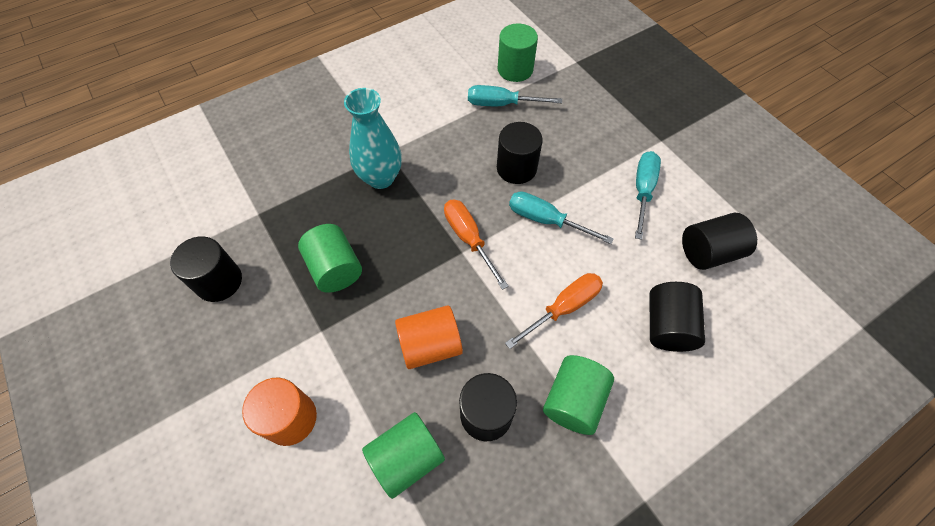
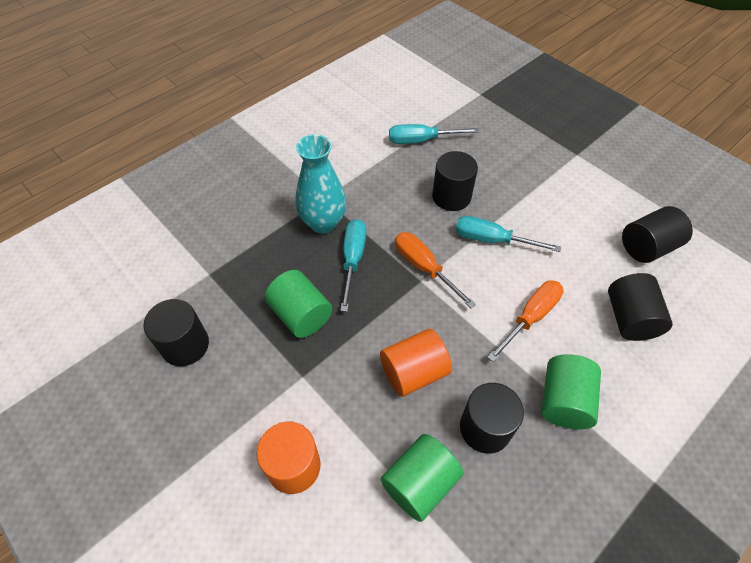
camera: 10 degrees left, 5 degrees down
(515, 69) = (425, 107): green cylinder -> none
(642, 190) = (573, 201): turquoise screwdriver -> turquoise screwdriver (353, 259)

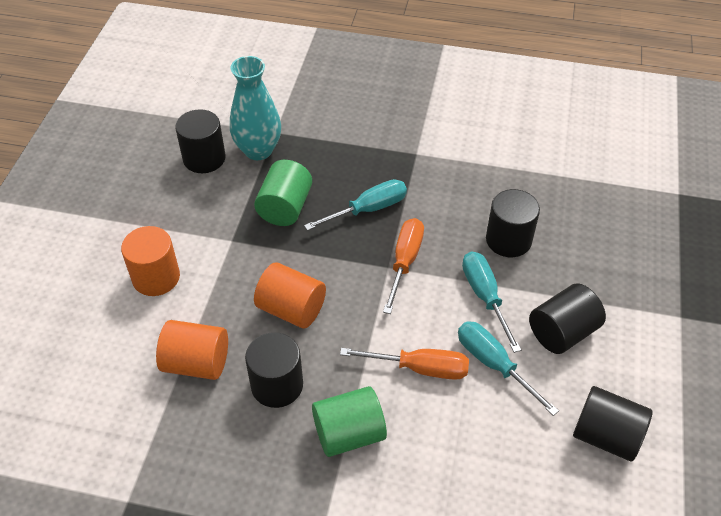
camera: 55 degrees right, 5 degrees down
(323, 223) = (388, 169): turquoise vase -> turquoise vase (258, 150)
(419, 483) = (196, 363): green cylinder -> orange cylinder
(421, 140) = (557, 181): turquoise screwdriver -> turquoise screwdriver (493, 364)
(629, 318) = (491, 454): black cylinder -> black cylinder (562, 332)

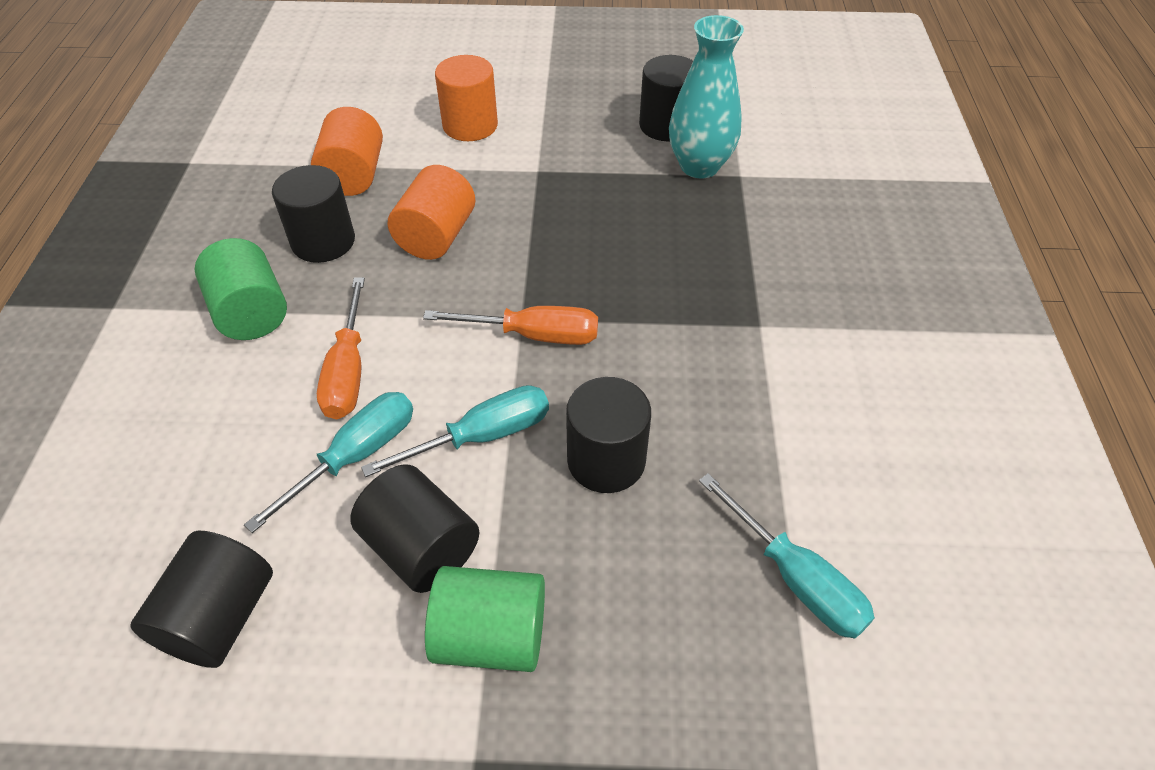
camera: 80 degrees right, 0 degrees up
(285, 207) = (604, 205): green cylinder -> green cylinder (491, 635)
(368, 209) = (624, 285): turquoise screwdriver -> turquoise screwdriver (796, 579)

